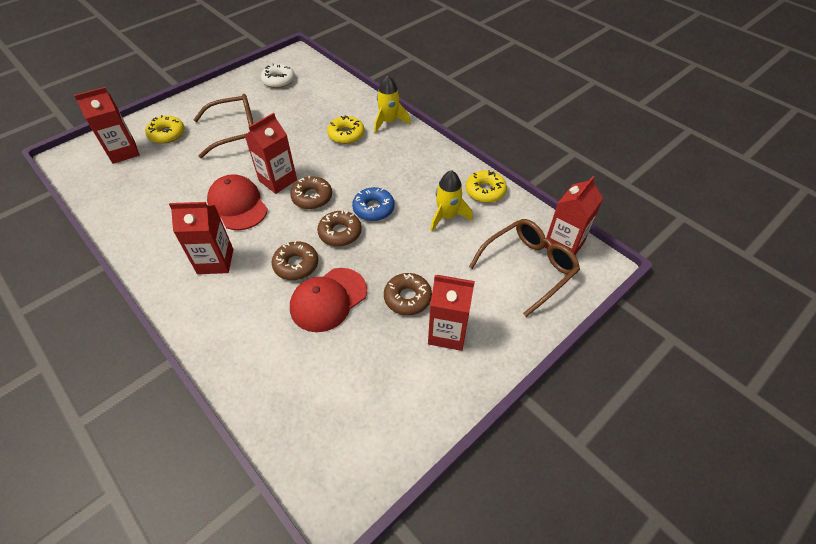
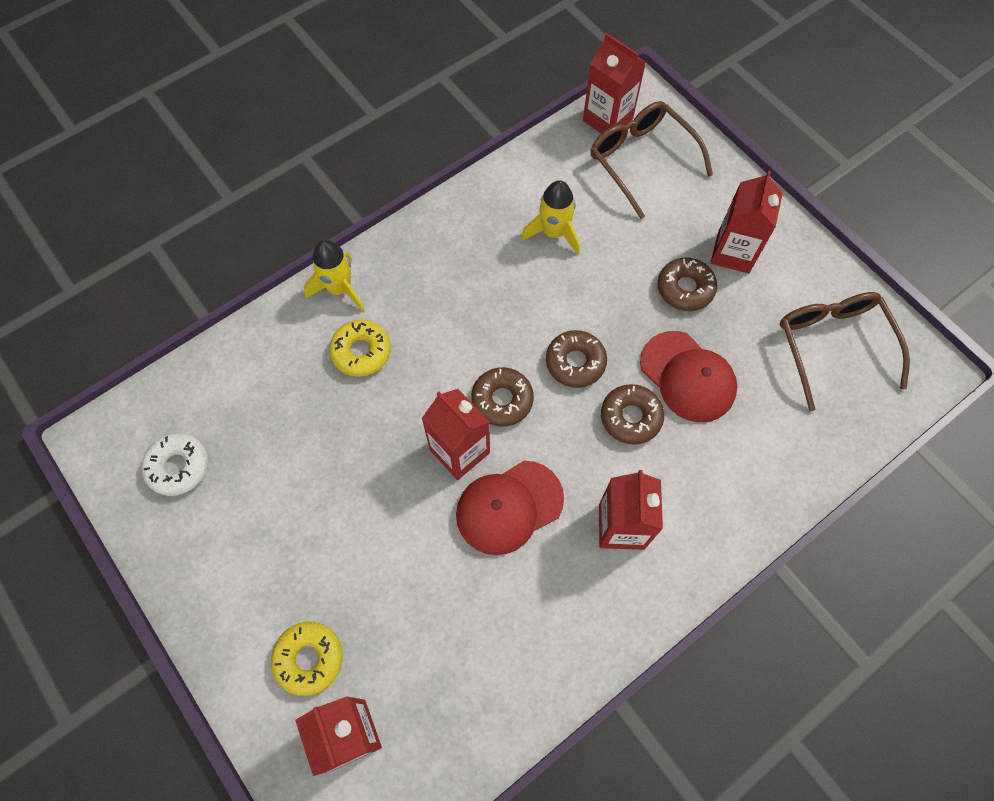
camera: 85 degrees left, 15 degrees up
(235, 132) = (323, 531): brown glasses -> brown glasses (832, 346)
(373, 208) = (532, 319): blue donut -> none
(485, 191) = (510, 184): yellow donut -> none

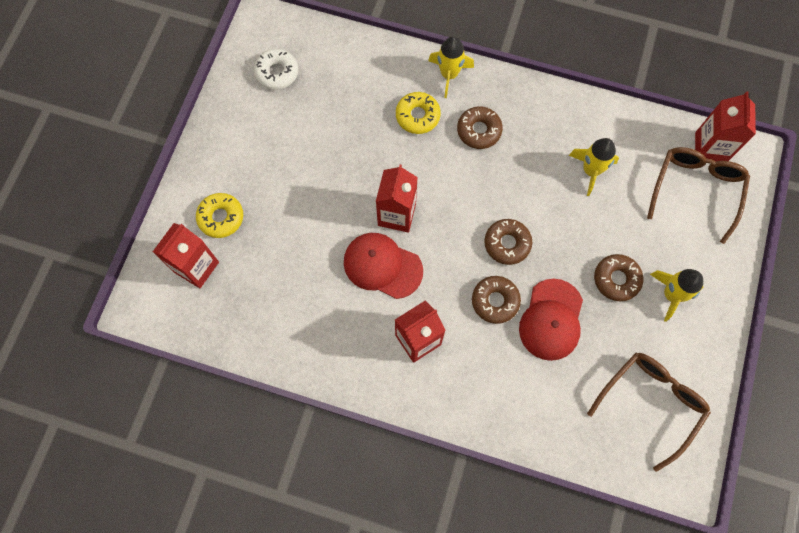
camera: 55 degrees right, 5 degrees up
(502, 400) = (448, 217): brown donut -> brown donut (479, 131)
(733, 252) = (671, 294): red carton -> yellow rocket

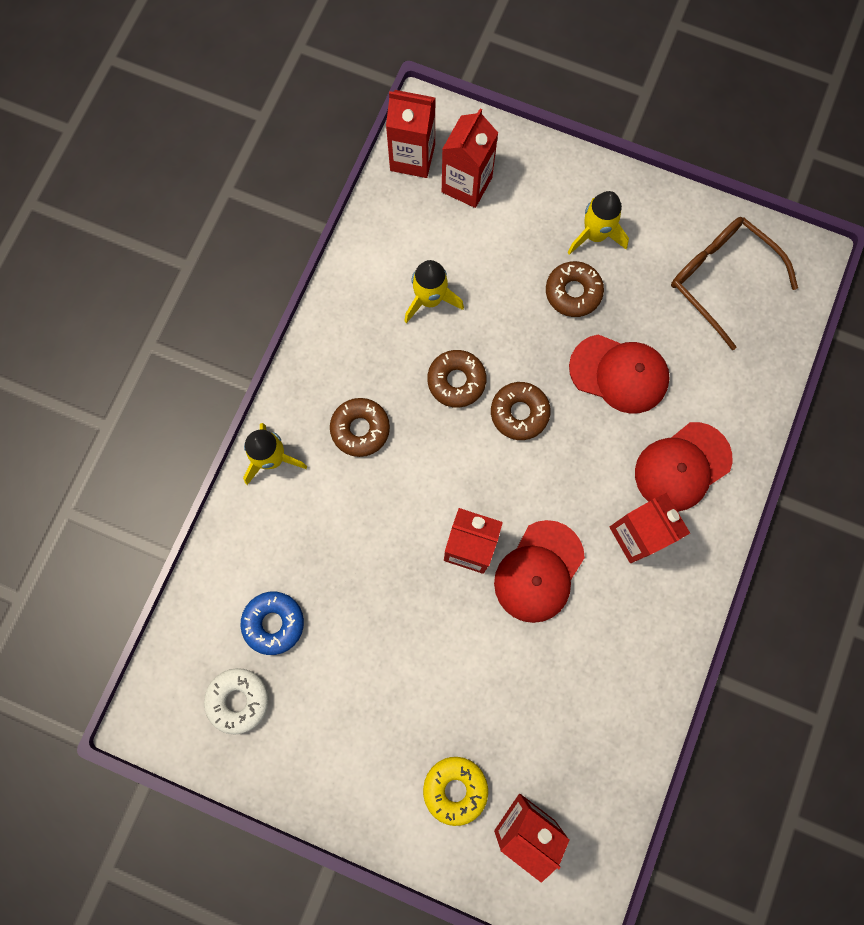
camera: 85 degrees left, 5 degrees up
(331, 89) = (273, 623): none -> blue donut
(417, 116) = (330, 507): yellow donut -> none
(478, 374) = (682, 467): none -> red cap
(495, 301) = (592, 436): brown donut -> brown donut (456, 381)
(695, 190) = (467, 184): brown glasses -> red carton

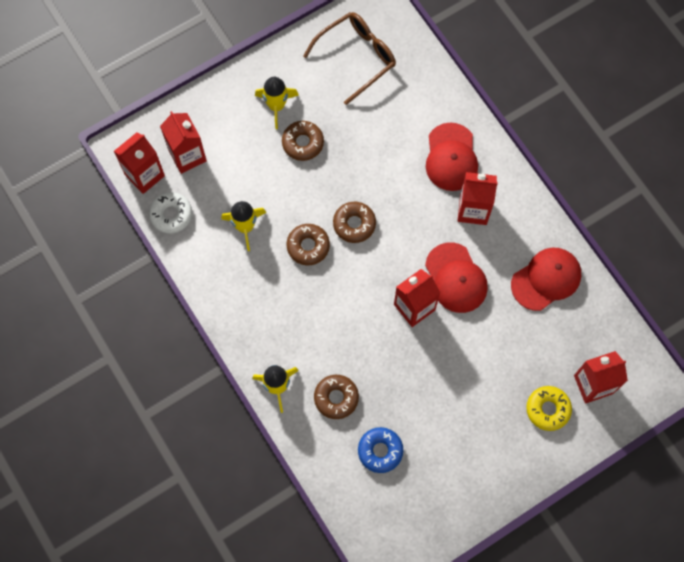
camera: 55 degrees left, 5 degrees down
(238, 700) = (412, 502): white donut -> white donut (171, 215)
(360, 429) = (297, 322): brown donut -> brown donut (336, 398)
(619, 374) = (371, 152): red cap -> red cap (546, 279)
(721, 279) = (356, 57): brown glasses -> brown glasses turned 150 degrees clockwise

